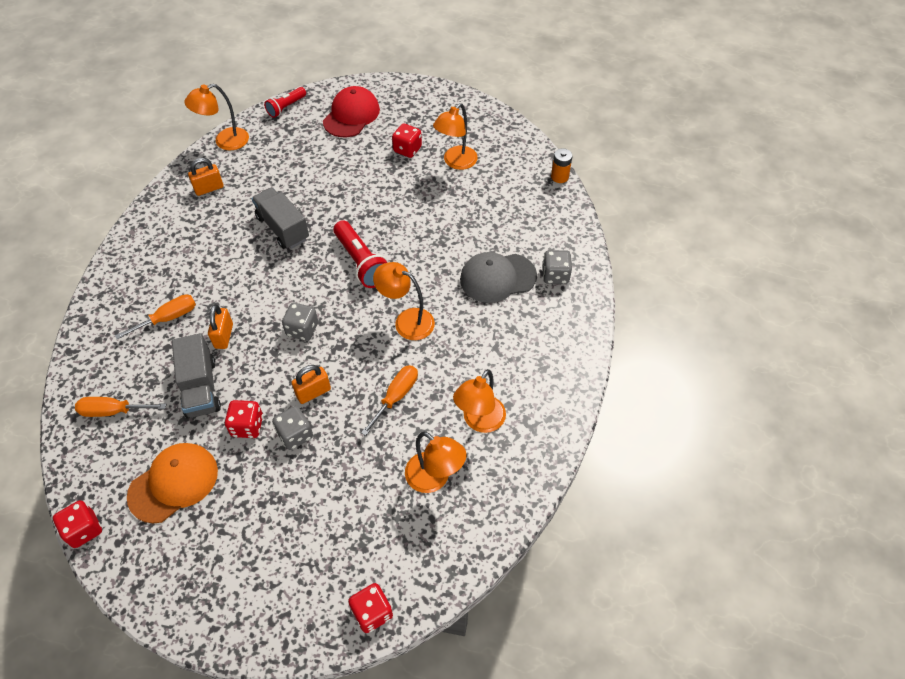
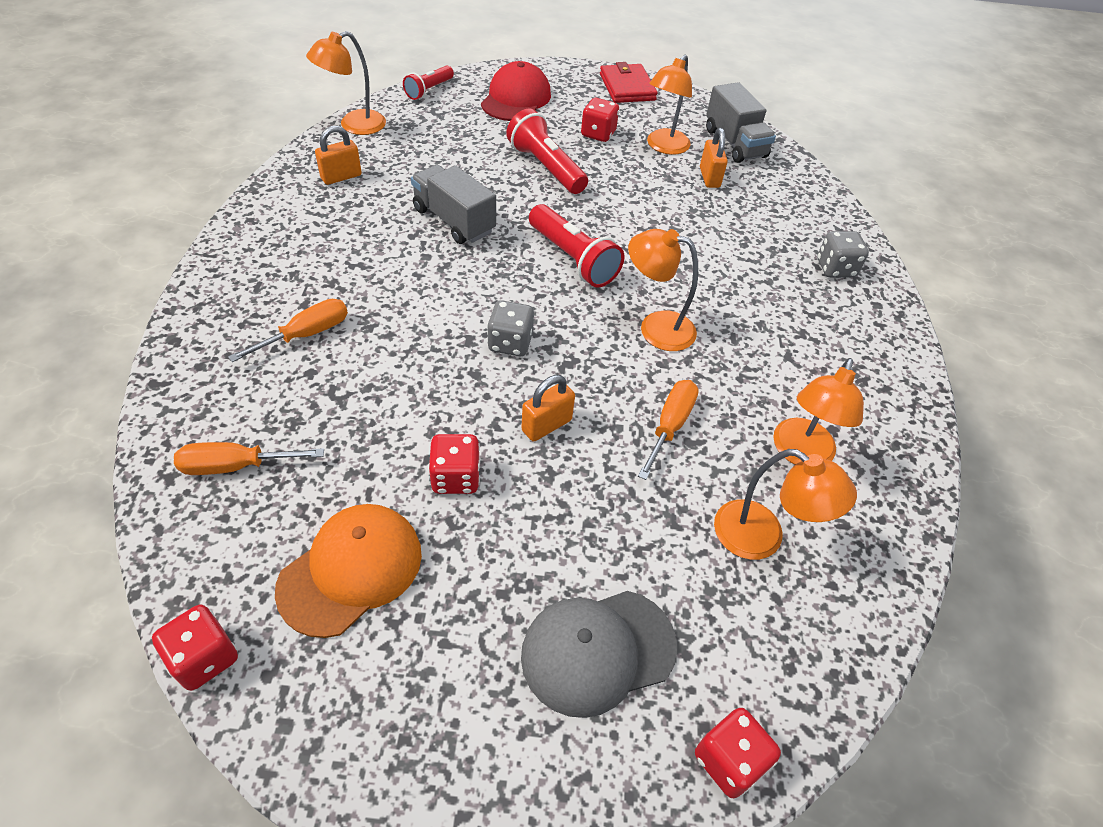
camera: 10 degrees left, 5 degrees down
(201, 388) = (372, 426): grey truck -> grey truck (734, 143)
(224, 336) = (395, 355): orange padlock -> orange padlock (709, 177)
(295, 435) = (533, 486): grey dice -> none
(360, 181) = (545, 167): none -> red flashlight
(442, 103) = (627, 87): none -> red wallet
(497, 278) = (761, 273): grey cap -> grey cap (598, 651)
(559, 177) = (799, 161): orange battery -> none

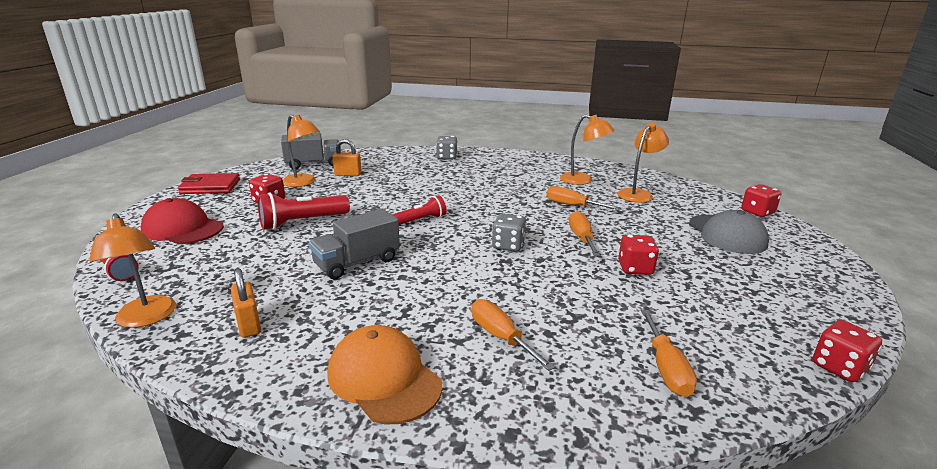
camera: 80 degrees left, 25 degrees down
(351, 570) = (728, 307): orange cap -> orange cap (384, 378)
(546, 425) = (581, 238): orange padlock -> orange screwdriver
(573, 259) = (421, 220): red flashlight -> red flashlight, size x0.63
(656, 327) = (493, 202): orange lamp -> none

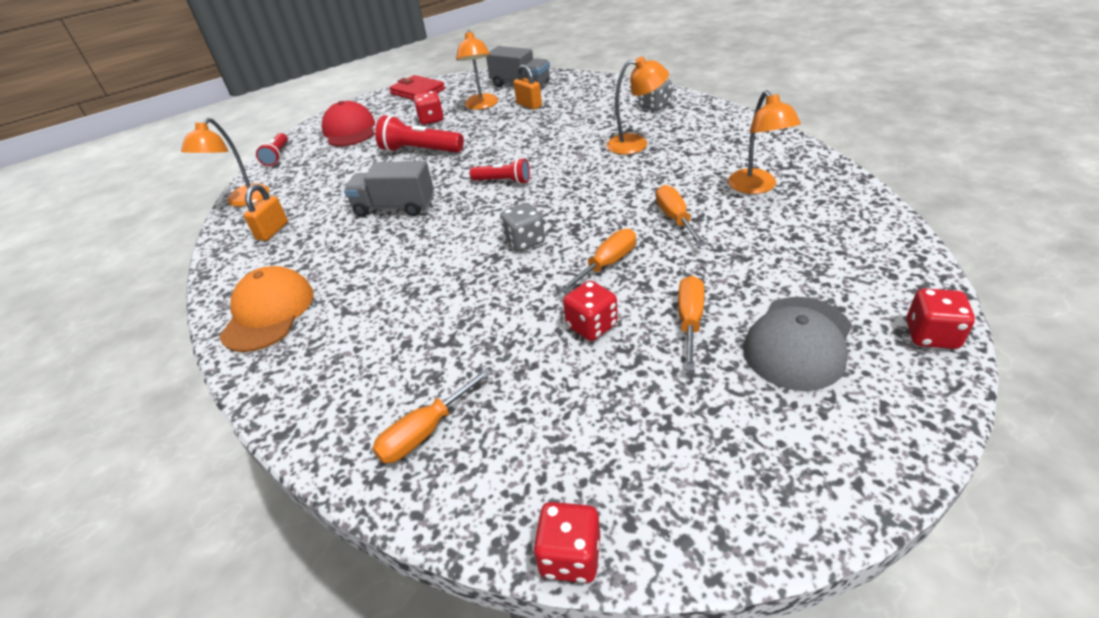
camera: 50 degrees right, 15 degrees up
(501, 337) = (372, 325): orange screwdriver -> orange screwdriver (690, 321)
(638, 194) = (795, 233): orange lamp -> orange lamp (636, 144)

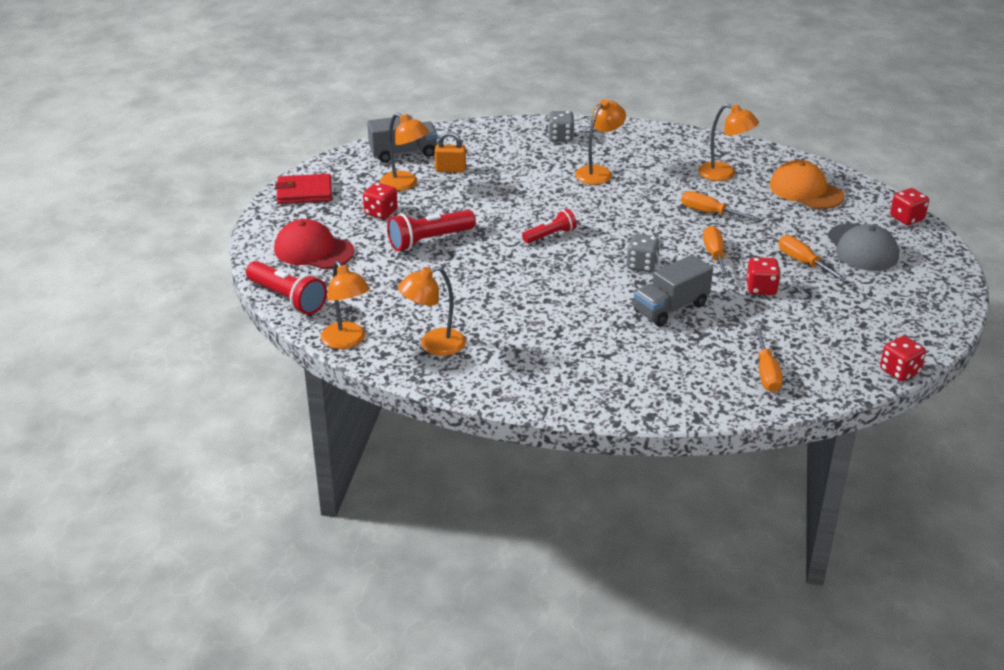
camera: 50 degrees left, 5 degrees down
(268, 313) = (555, 383): orange cap -> orange cap (806, 191)
(272, 231) = (434, 345): orange padlock -> orange lamp
(277, 156) = (288, 298): red flashlight -> red flashlight, size x1.58
(395, 207) = (501, 286): grey truck -> grey truck (671, 308)

